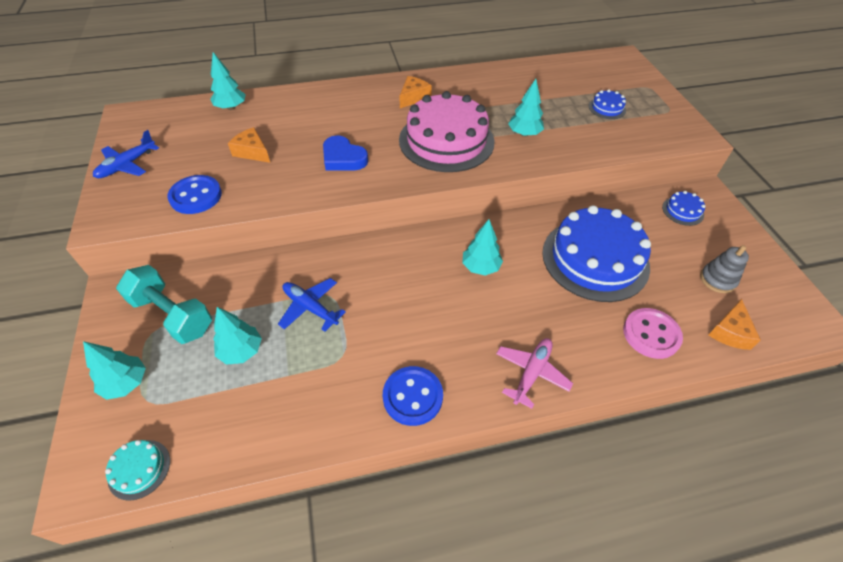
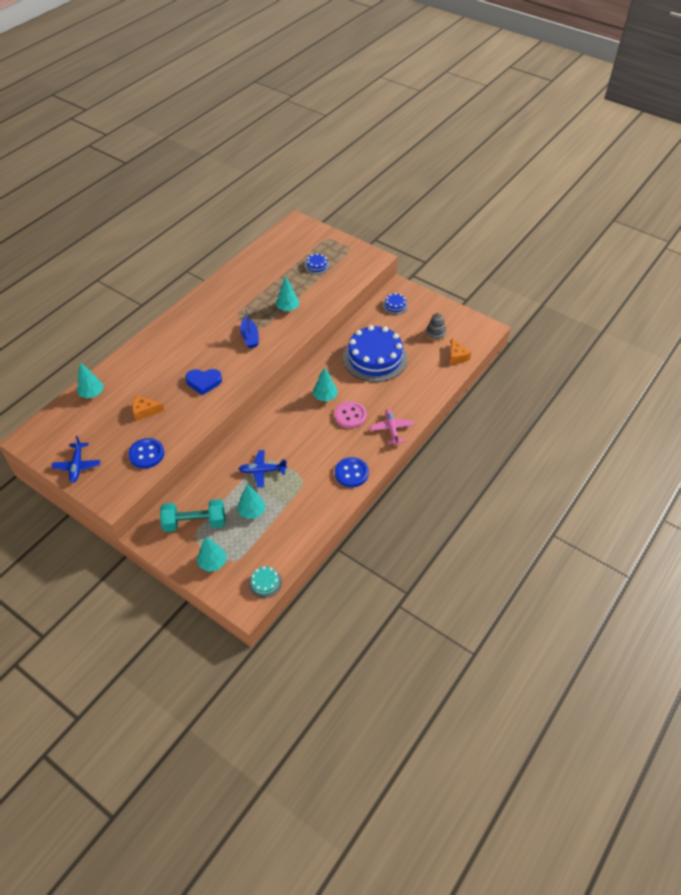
camera: 40 degrees left, 0 degrees up
(413, 97) = (200, 320): orange cheese -> none
(446, 141) = (250, 337): pink cake -> blue boat
(651, 334) = (426, 378): pink button -> pink button (350, 416)

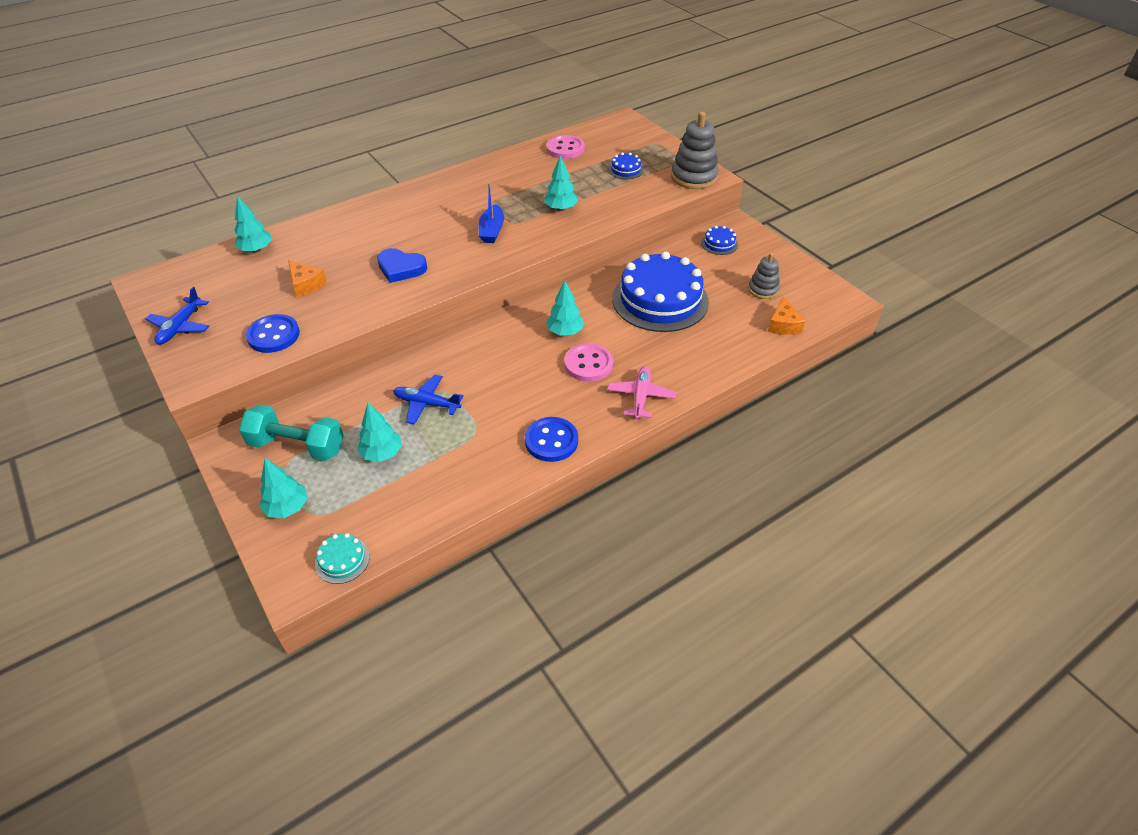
camera: 20 degrees right, 5 degrees down
(145, 411) = (306, 284): orange cheese -> orange cheese turned 150 degrees counterclockwise
(267, 257) = (565, 149): none -> pink button
(364, 261) = (694, 177): none -> grey stacking toy

